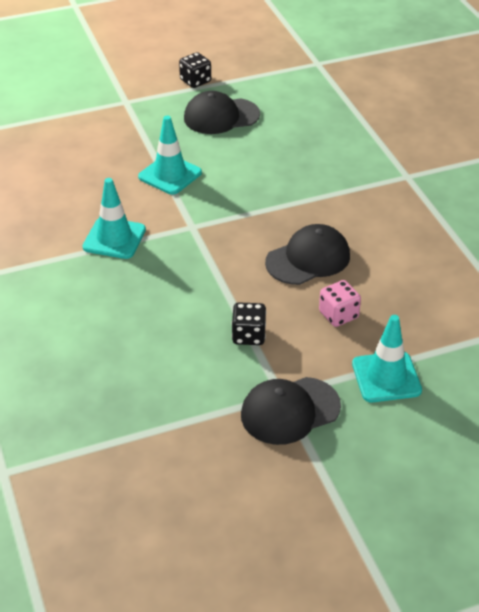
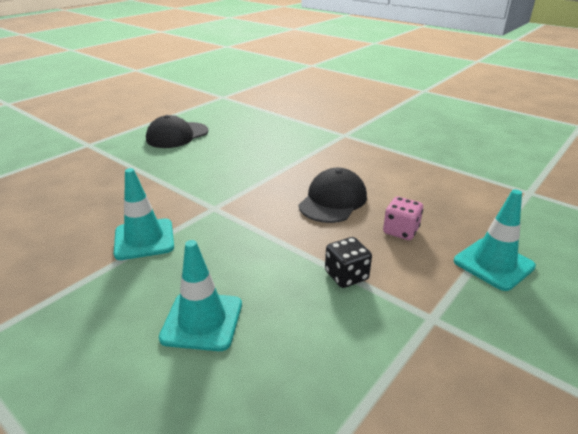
camera: 30 degrees left, 10 degrees down
(170, 175) = (163, 179): turquoise traffic cone -> turquoise traffic cone (202, 321)
(195, 81) = (140, 122): black dice -> none
(290, 411) = (457, 331): black cap -> none

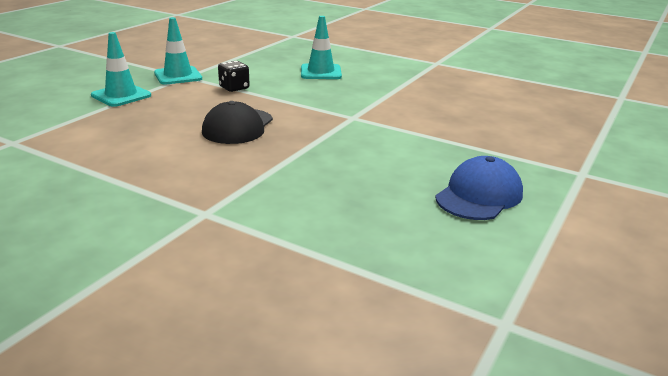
camera: 170 degrees right, 5 degrees down
(144, 239) = (391, 98): turquoise traffic cone -> turquoise traffic cone (178, 76)
(177, 135) = (479, 195): black cap -> blue cap
(400, 231) = (181, 109): pink dice -> none

